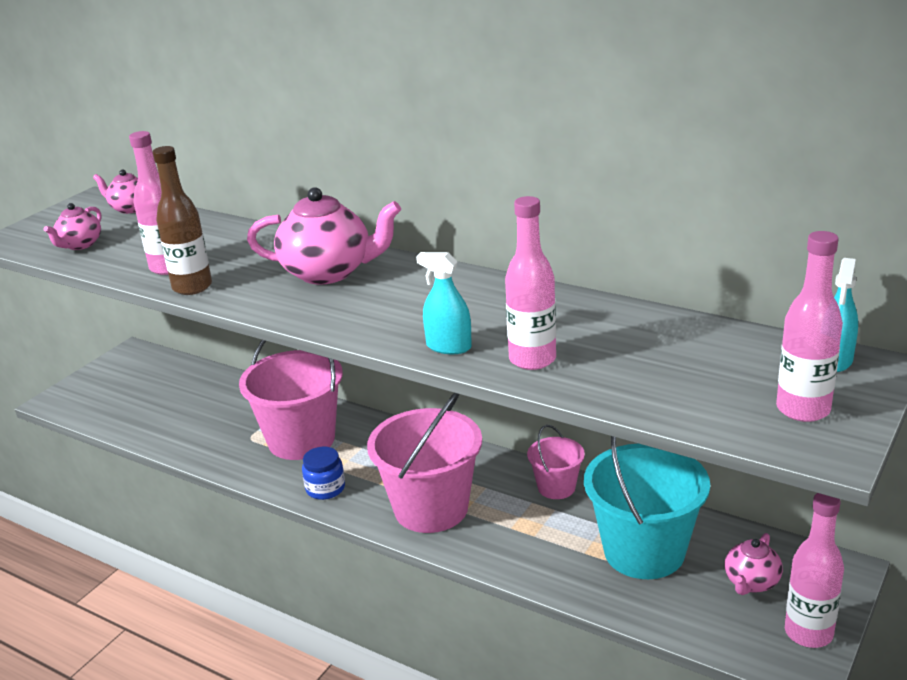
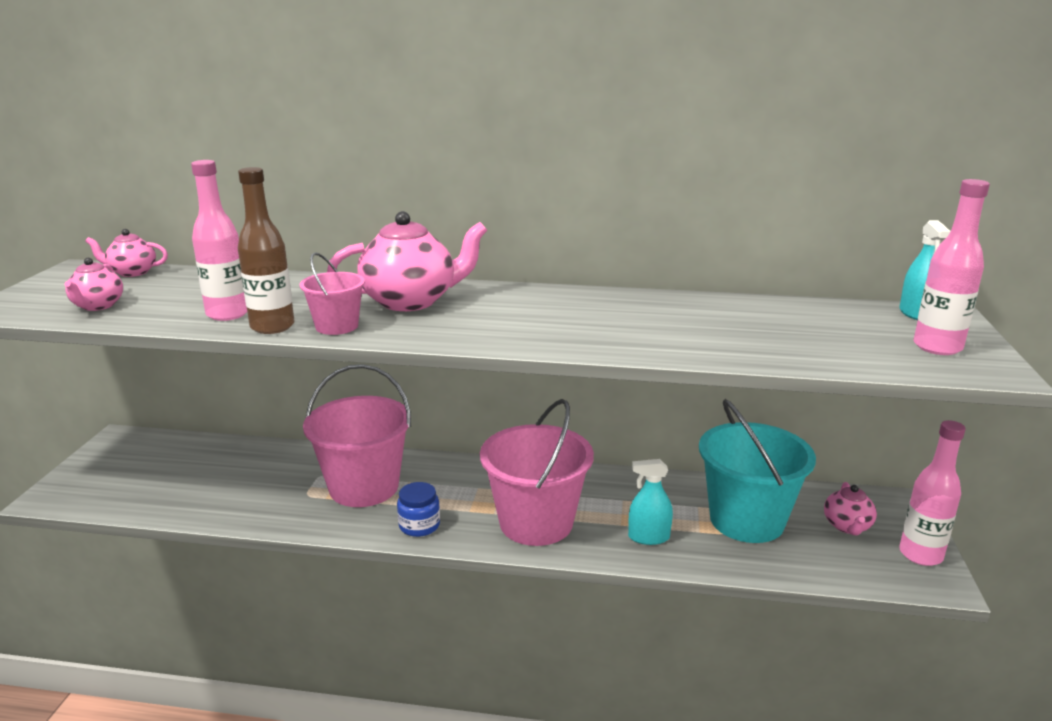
camera: 25 degrees left, 5 degrees down
(448, 347) = (594, 342): turquoise spray bottle -> turquoise spray bottle (648, 537)
(532, 359) = (681, 342): pink bottle -> none
(556, 487) = (634, 484): pink bucket -> pink bucket (337, 326)

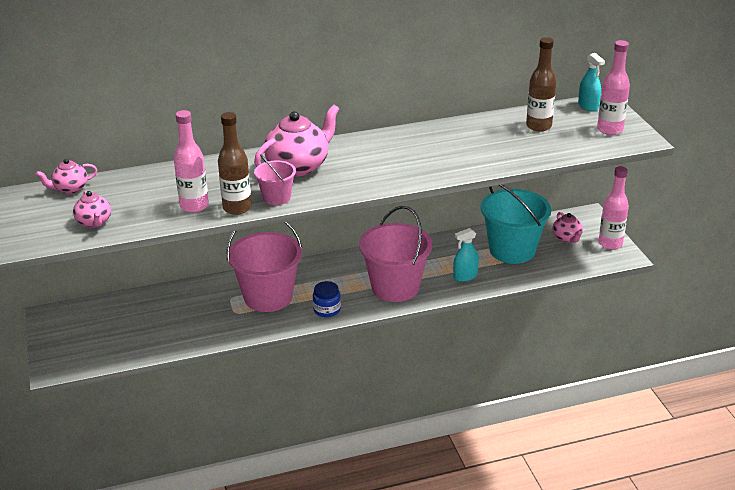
camera: 25 degrees left, 10 degrees up
(810, 322) = (538, 126): none -> brown bottle

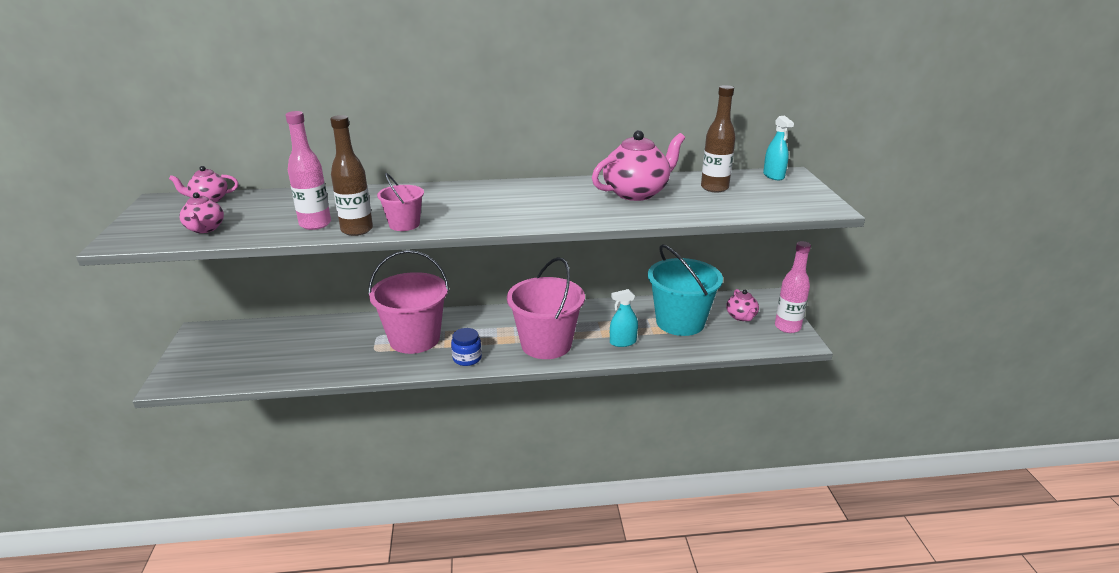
camera: 10 degrees right, 5 degrees down
(298, 166) = (445, 200): pink teapot -> pink teapot (637, 193)
(610, 129) = (793, 196): pink bottle -> none

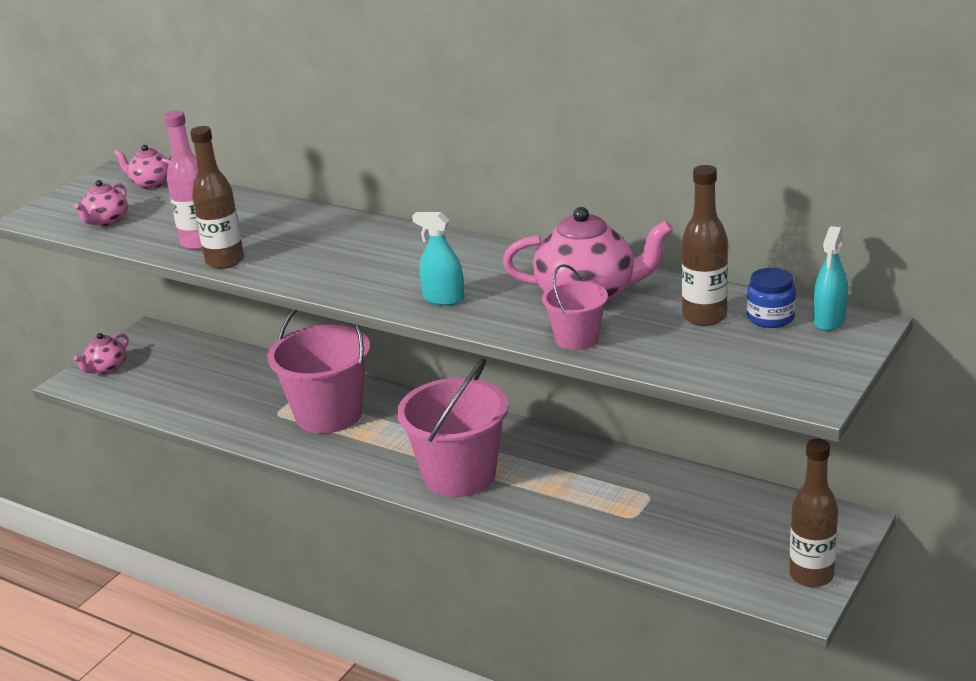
camera: 40 degrees right, 0 degrees up
(404, 224) = (275, 267): pink bucket -> pink bucket (577, 339)
(467, 358) = (355, 459): blue jar -> blue jar (770, 318)
(623, 342) = (553, 508): turquoise spray bottle -> turquoise spray bottle (443, 299)
(680, 322) = (664, 509): turquoise bucket -> none
(741, 317) = (763, 534): pink teapot -> pink teapot (106, 368)
(787, 327) = (811, 575): pink bottle -> brown bottle

